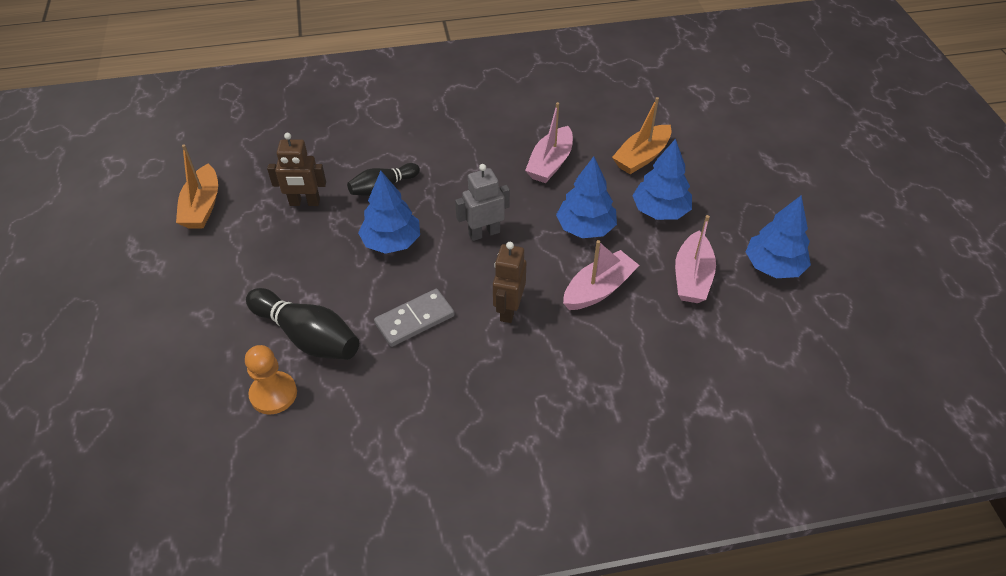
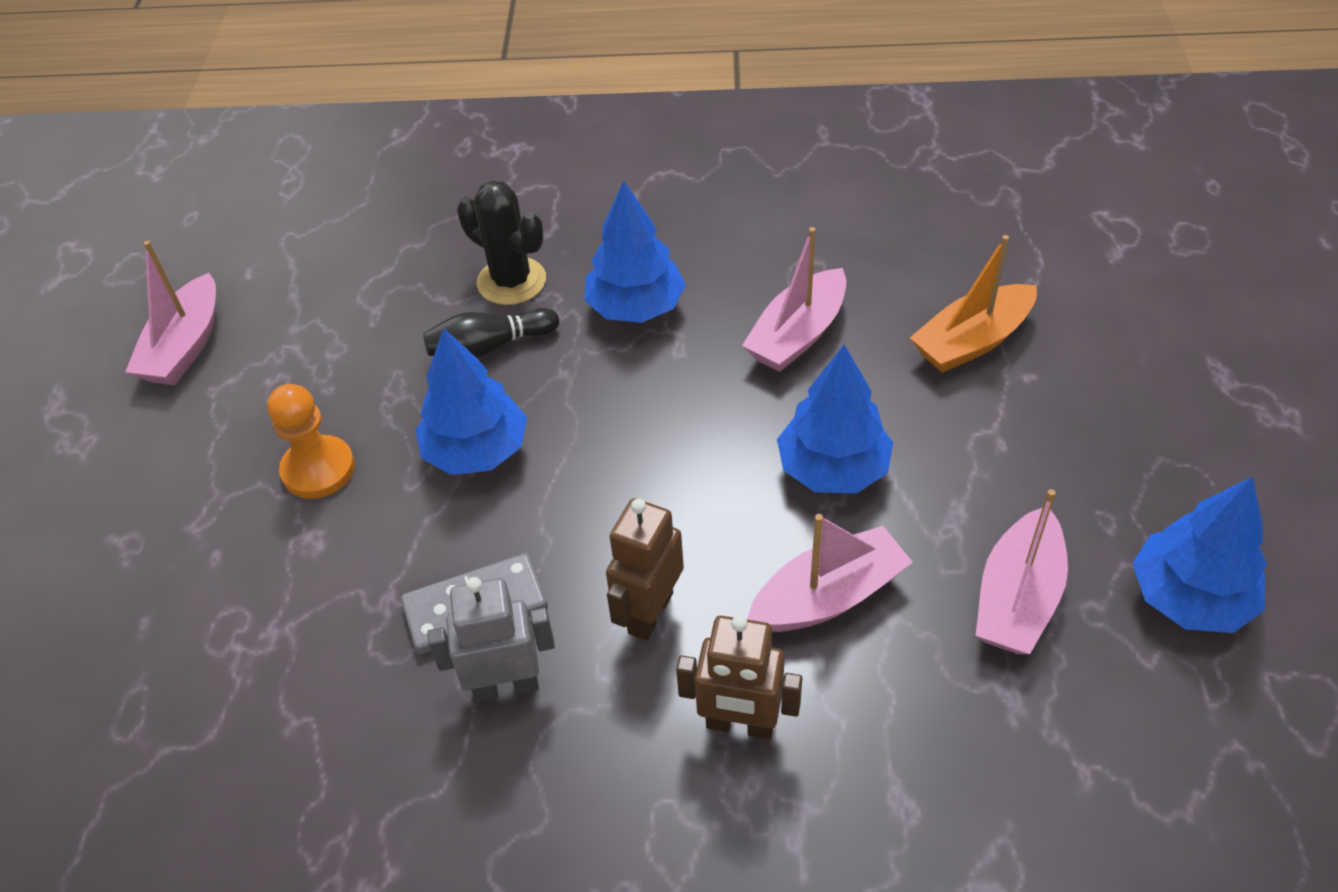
camera: 15 degrees right, 0 degrees up
(202, 206) = (185, 346): orange boat -> pink boat
(273, 394) = (193, 714): orange pawn -> orange pawn (318, 469)
(304, 203) = (351, 359): brown robot -> brown robot (740, 724)
(307, 336) = (283, 611): black bowling pin -> none
(385, 152) = (511, 281): none -> black cactus
(484, 233) = (643, 455): grey robot -> grey robot (506, 685)
(660, 211) = (984, 452): blue tree -> blue tree (635, 307)

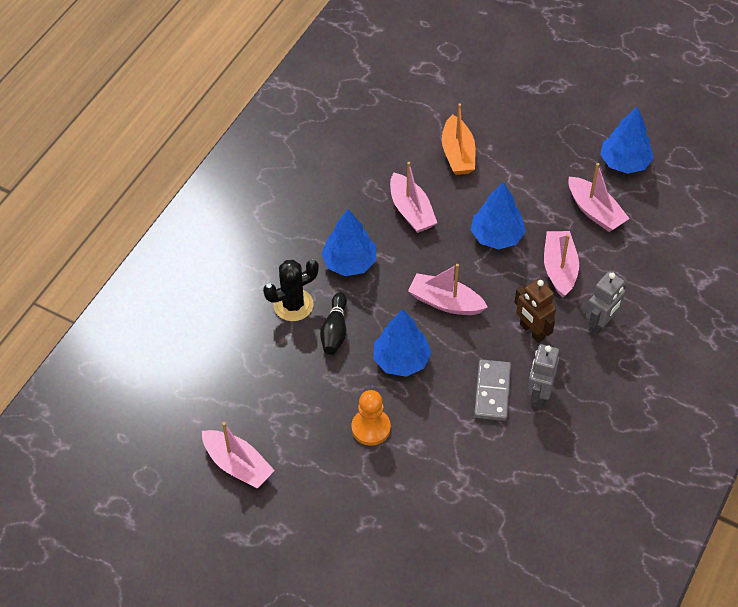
camera: 65 degrees left, 5 degrees up
(635, 458) = (445, 302): none -> pink boat
(740, 724) = (601, 324): brown robot -> grey robot

